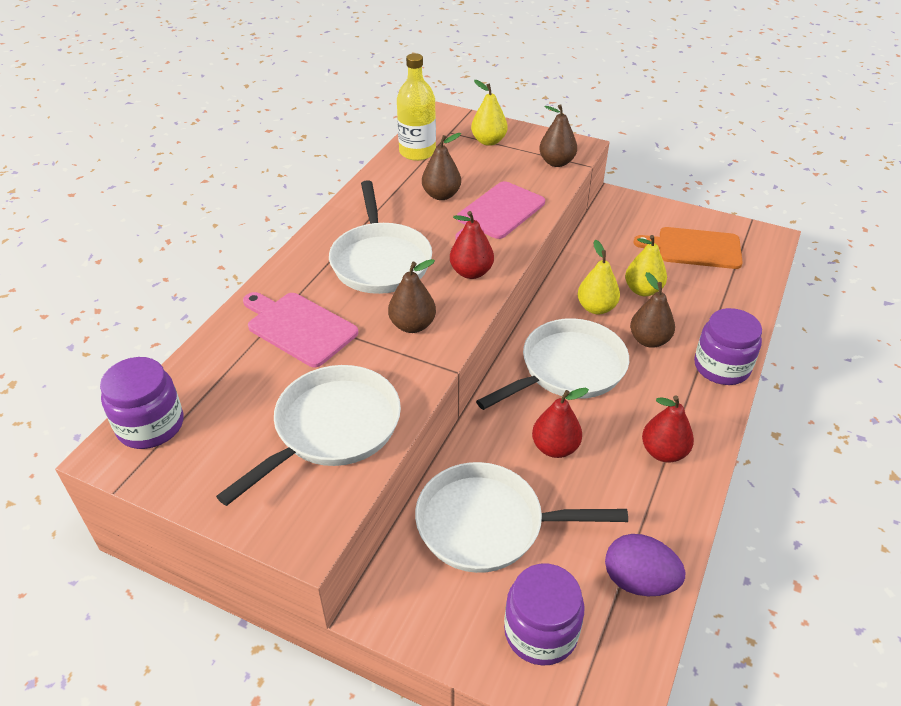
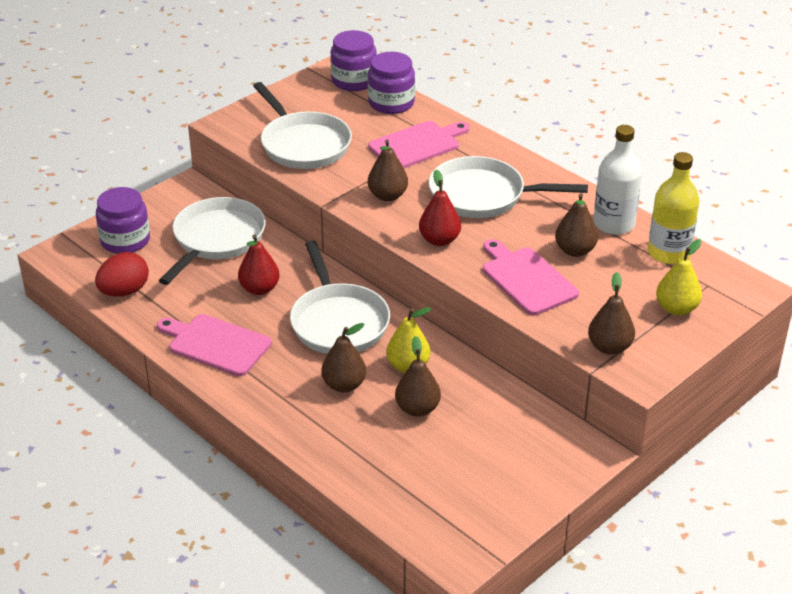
camera: 110 degrees right, 5 degrees down
(390, 182) = (613, 224): none -> white bottle
(639, 581) = (124, 291): purple egg -> red egg
(643, 290) = (417, 409): yellow pear -> brown pear
(663, 452) = (216, 344): red pear -> pink cutting board
(694, 248) = (469, 480): orange cutting board -> none
(721, 367) = (282, 419): purple jar -> purple jar (391, 103)

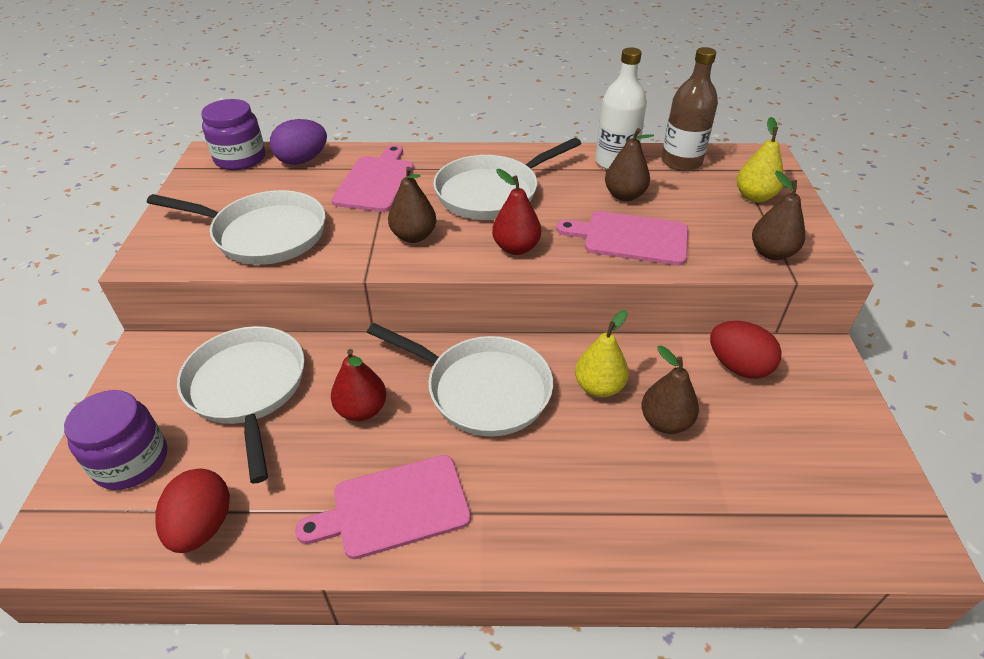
camera: 45 degrees left, 5 degrees up
(344, 385) = (576, 450): brown pear -> none
(391, 103) = (302, 160): purple jar -> purple egg
(517, 416) = (738, 366): none -> red egg
(668, 253) = (681, 162): yellow bottle -> brown bottle

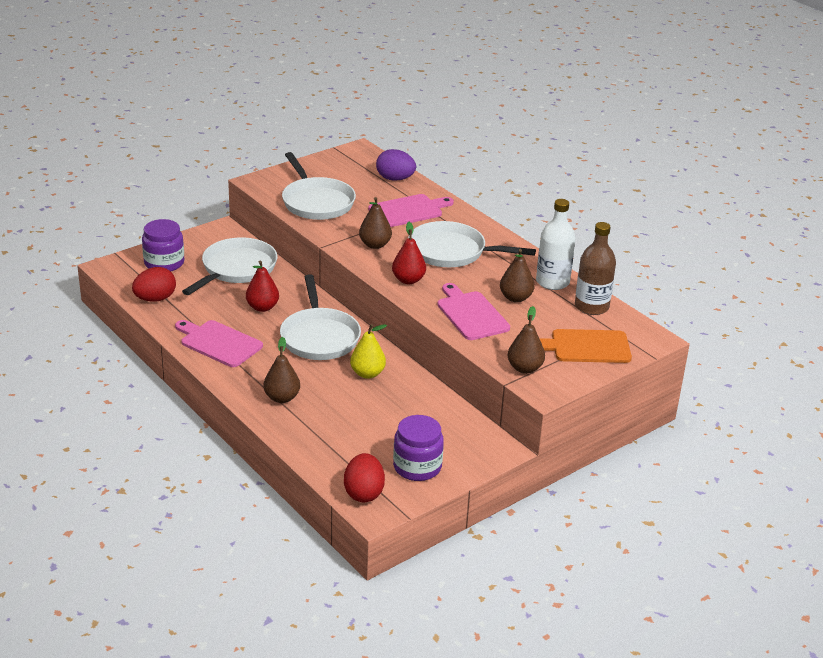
camera: 50 degrees right, 10 degrees down
(240, 158) = (369, 160): purple jar -> purple jar (417, 467)
(665, 422) = (367, 404): brown pear -> brown pear (282, 398)
(738, 366) = (446, 417): red egg -> red egg (363, 493)
(754, 197) = (586, 347): yellow pear -> orange cutting board

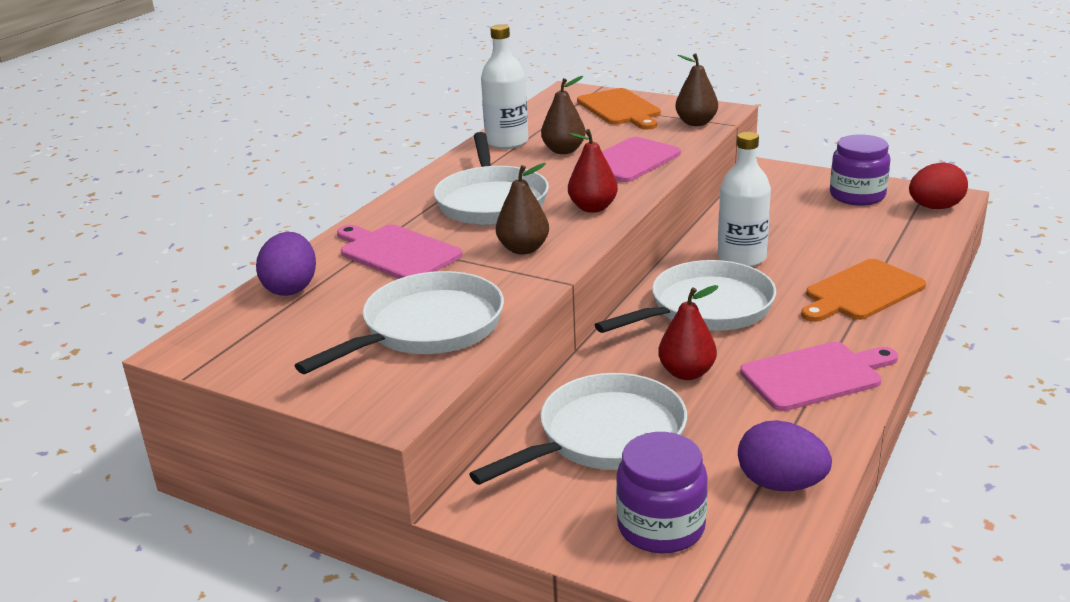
camera: 110 degrees left, 5 degrees down
(155, 299) = (780, 484): red egg -> purple egg
(219, 343) = (816, 375): pink cutting board -> pink cutting board turned 120 degrees counterclockwise
(236, 269) = (604, 437): white pan -> white pan turned 135 degrees clockwise
(282, 398) = (861, 292): brown pear -> orange cutting board
(367, 373) = (741, 258): yellow pear -> white bottle
(591, 307) = (539, 119): brown bottle -> none

